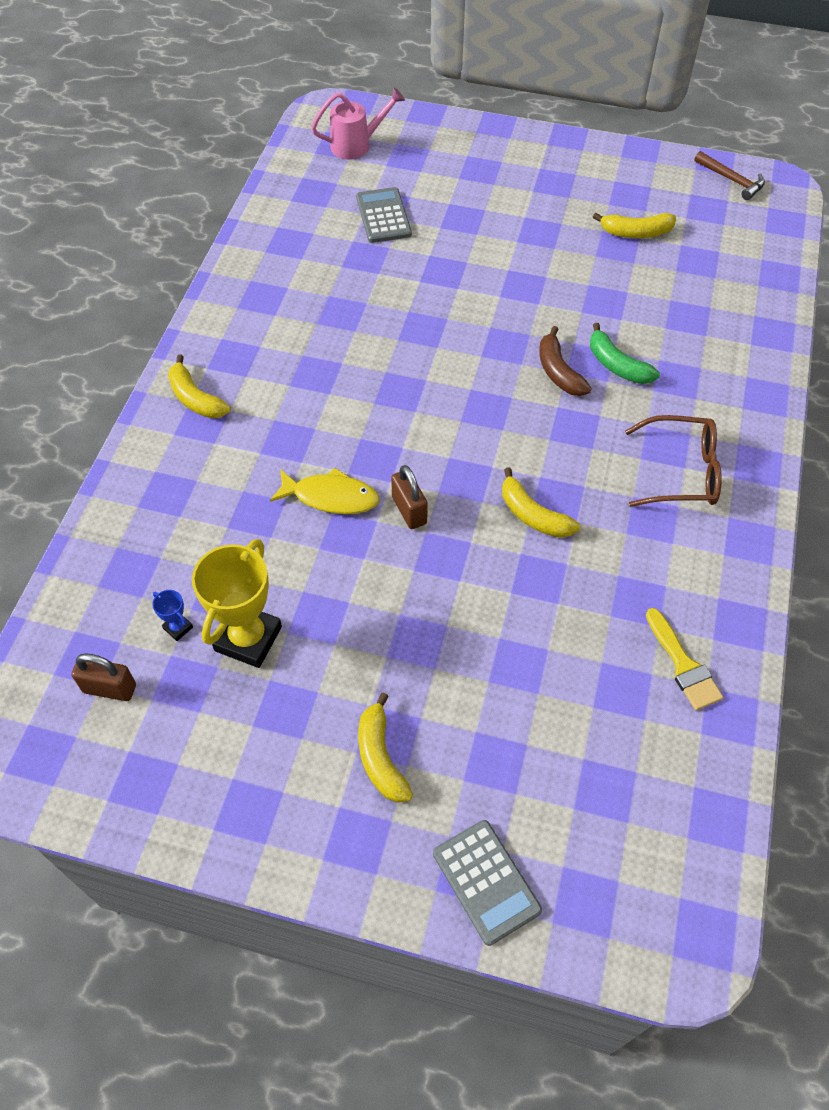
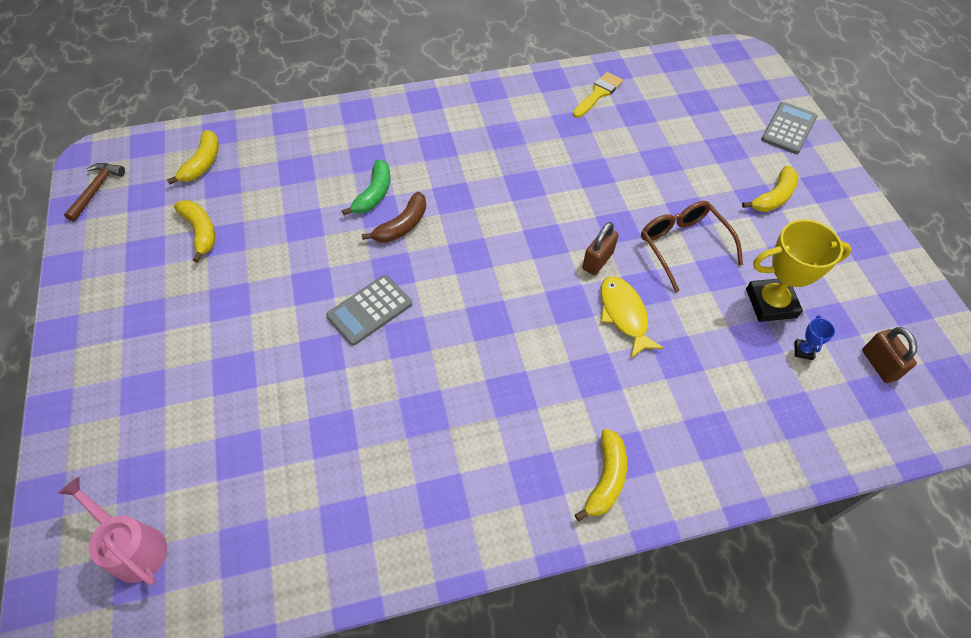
camera: 120 degrees left, 0 degrees up
(383, 216) = (260, 448): grey calculator -> grey calculator (370, 310)
(533, 515) = (548, 192): yellow banana -> yellow banana (202, 163)
(680, 472) = (456, 132): brown glasses -> brown glasses (683, 246)

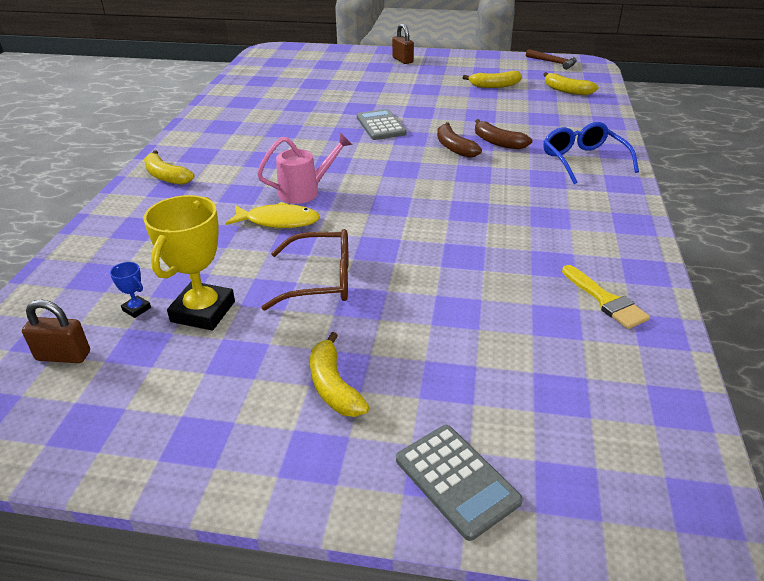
camera: 115 degrees right, 20 degrees down
(134, 547) = (291, 61): pink watering can -> pink watering can (305, 192)
(374, 194) = (498, 142): green banana -> brown banana
(390, 128) = (583, 161): none -> blue glasses
(597, 261) = (345, 224): brown padlock -> brown padlock (402, 60)

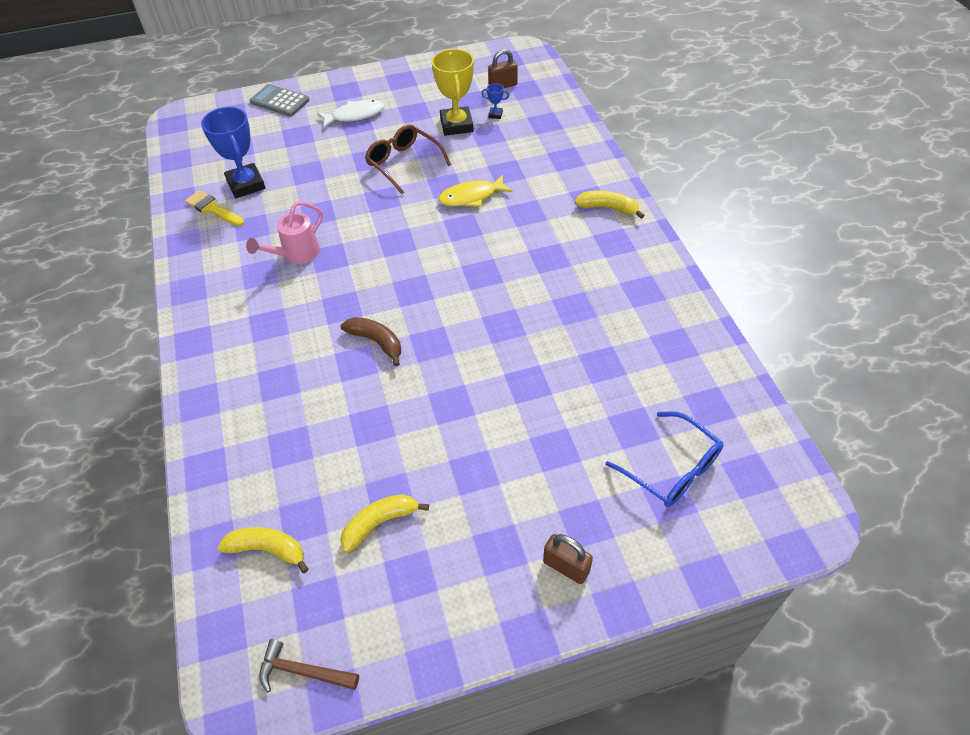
camera: 155 degrees right, 15 degrees up
(305, 192) = (477, 231): pink watering can -> pink watering can (296, 254)
(320, 280) = (404, 164): brown glasses -> brown glasses turned 75 degrees clockwise
(333, 386) = (355, 115): yellow banana -> white fish
(380, 125) = (477, 355): grey calculator -> none
(498, 142) = (333, 369): brown banana -> none
(553, 320) = (246, 184): none -> blue trophy
(583, 161) = (234, 367): blue glasses -> blue glasses (671, 468)

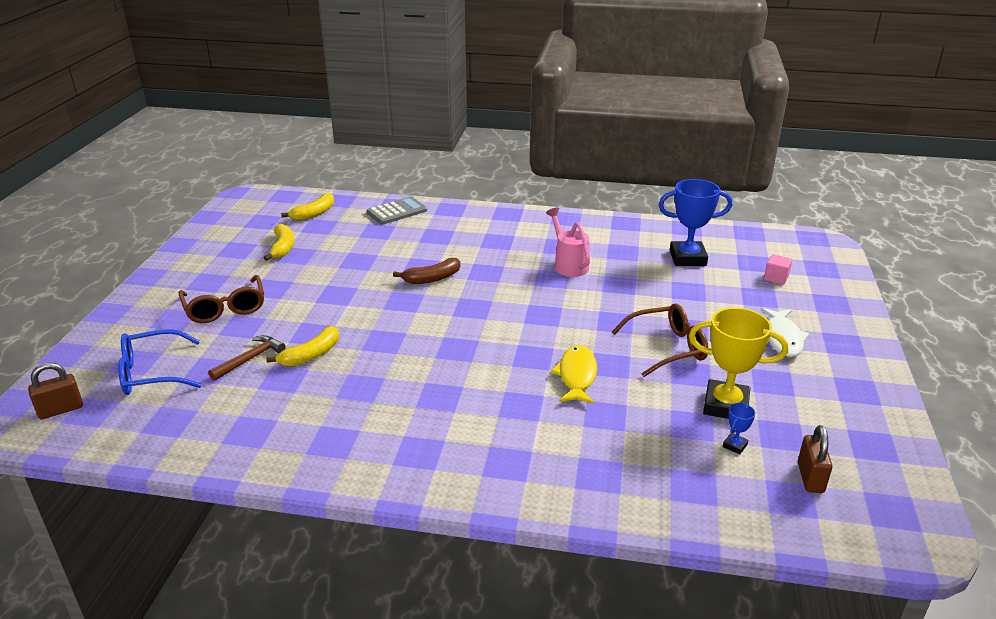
camera: 115 degrees right, 20 degrees down
(213, 209) = (661, 239): yellow brush -> none
(260, 132) = (776, 278): none -> pink cube
(279, 101) = (834, 298): grey calculator -> grey calculator (397, 211)
(303, 671) = (232, 211): brown hammer -> brown hammer (250, 359)
(536, 488) = (225, 308): none -> brown glasses
(566, 566) = (161, 301): brown padlock -> brown padlock (60, 410)
(608, 208) = (477, 471): yellow banana -> yellow banana (311, 355)

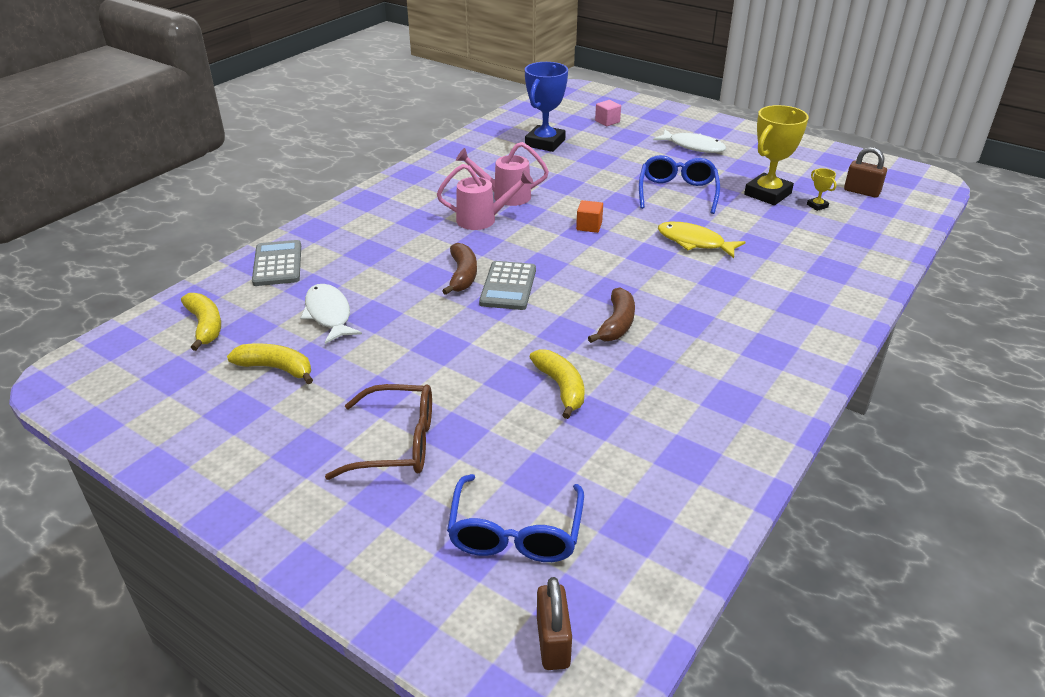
camera: 65 degrees left, 5 degrees up
(250, 359) = (538, 437): brown hammer -> none
(349, 246) = (329, 314): none -> white fish
(409, 361) = (617, 324): none -> brown banana
(430, 301) = (508, 286): none -> grey calculator
(520, 265) = (482, 220): none -> pink watering can
(555, 314) = (589, 226): none -> orange cube
(667, 348) = (677, 193): brown glasses -> blue glasses
(734, 445) = (817, 206): blue trophy -> yellow trophy

